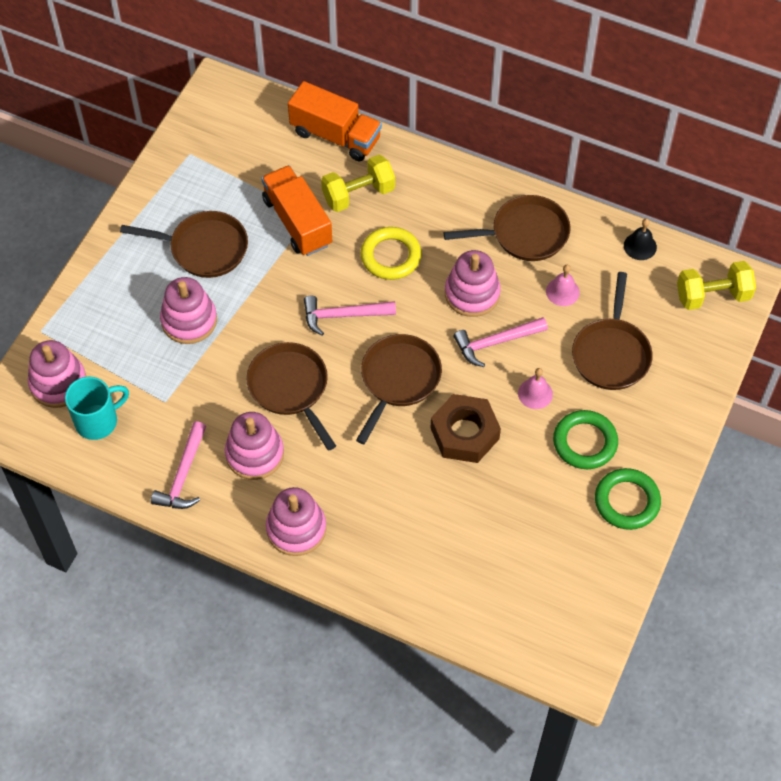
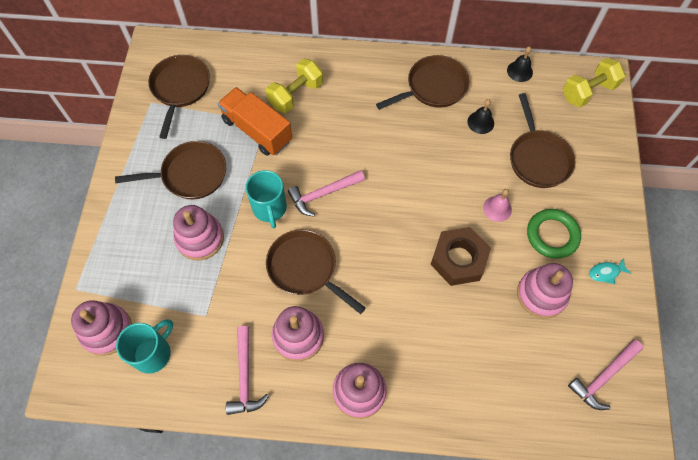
camera: 20 degrees left, 5 degrees up
(277, 312) = (270, 208): none -> turquoise mug
(335, 136) = (260, 56): orange truck -> none
(390, 256) = (340, 135): yellow ring -> none
(398, 380) = (388, 232): brown pan -> brown pan (180, 89)
(472, 294) = (414, 145): pink stacking toy -> pink stacking toy (541, 294)
(495, 342) = (449, 178): pink hammer -> pink hammer (603, 377)
(562, 291) = (480, 122): pink bell -> black bell
(627, 501) = (606, 272): green ring -> turquoise fish

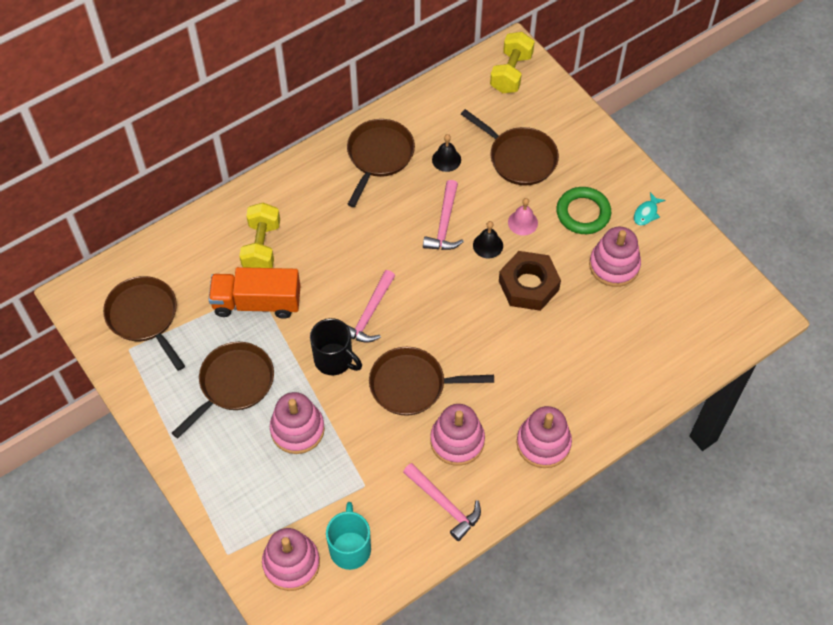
camera: 40 degrees left, 5 degrees down
(270, 208) = (334, 360): turquoise mug -> black mug
(519, 71) = (440, 92): black bell -> black bell (488, 245)
(603, 377) = (708, 293): pink hammer -> pink hammer (444, 224)

